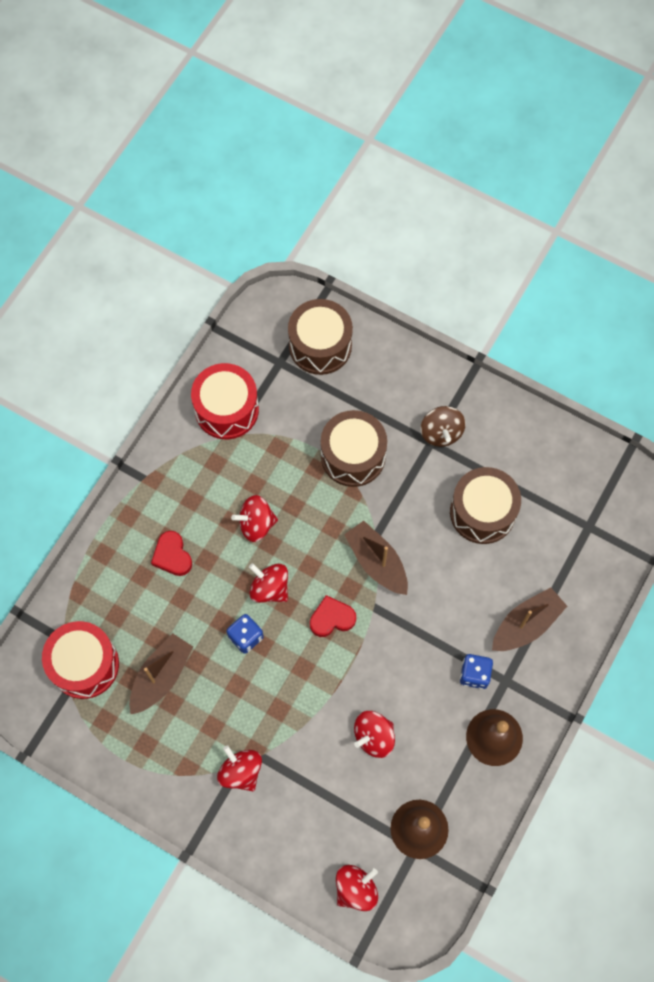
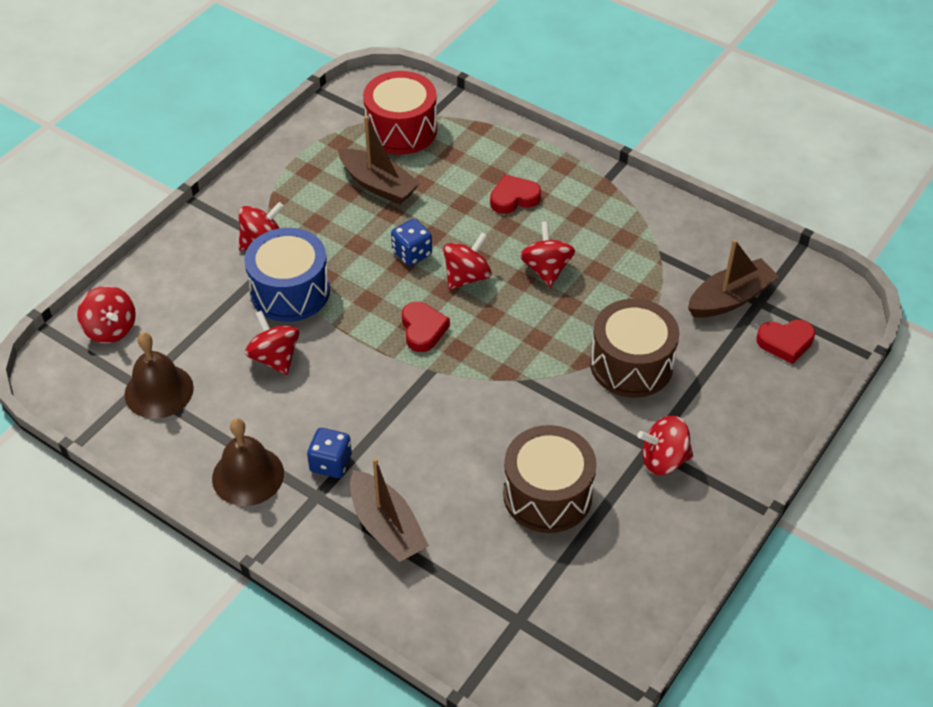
camera: 95 degrees right, 20 degrees down
(226, 409) = (693, 250): red drum -> none
(298, 736) = (290, 291): none -> blue drum
(320, 345) = (785, 342): brown drum -> red heart
(377, 562) = (488, 377): brown boat -> brown boat (730, 298)
(441, 433) = (663, 460): brown spinning top -> red spinning top

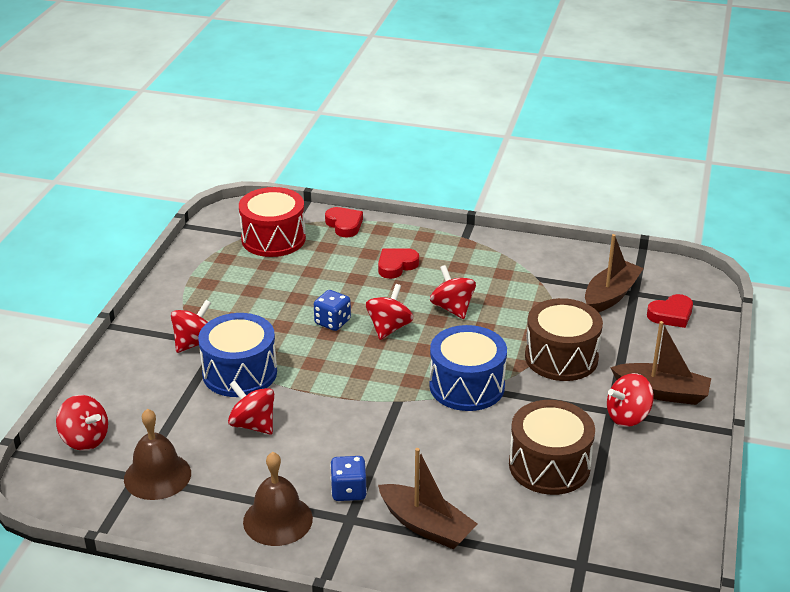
camera: 20 degrees left, 15 degrees down
(378, 185) = (275, 280): brown boat -> brown boat (661, 392)
(423, 329) = (373, 373): red heart -> red heart (344, 225)
(511, 372) = (467, 386): none -> blue drum

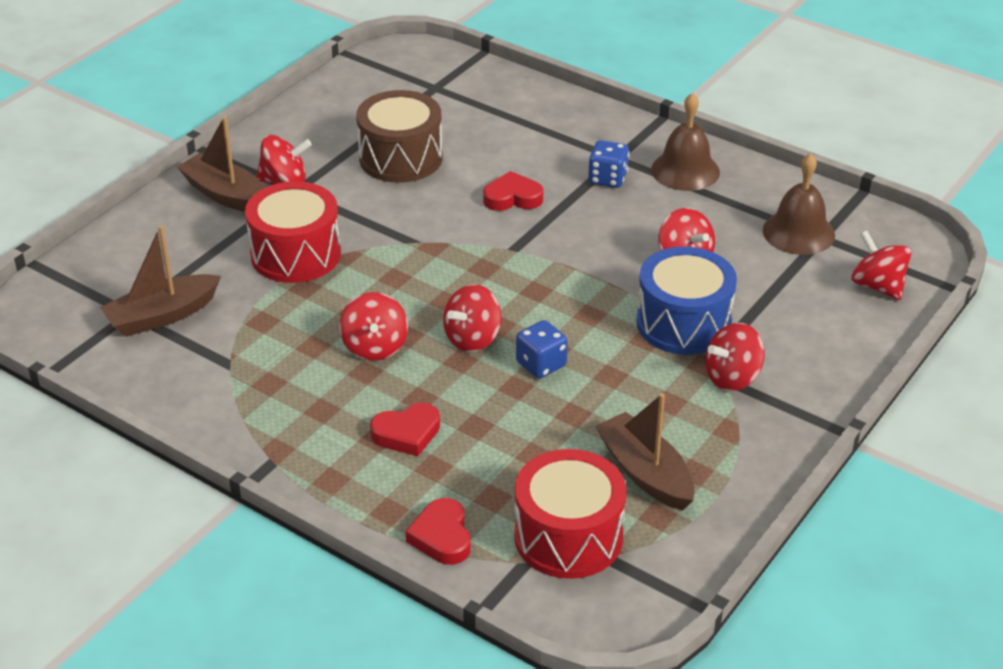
camera: 160 degrees left, 5 degrees up
(426, 526) = (549, 138): brown boat -> brown boat (645, 473)
(467, 386) = (426, 248): blue drum -> none
(561, 357) = (296, 254): brown drum -> red drum
(671, 315) = (118, 273): red heart -> red heart (512, 198)

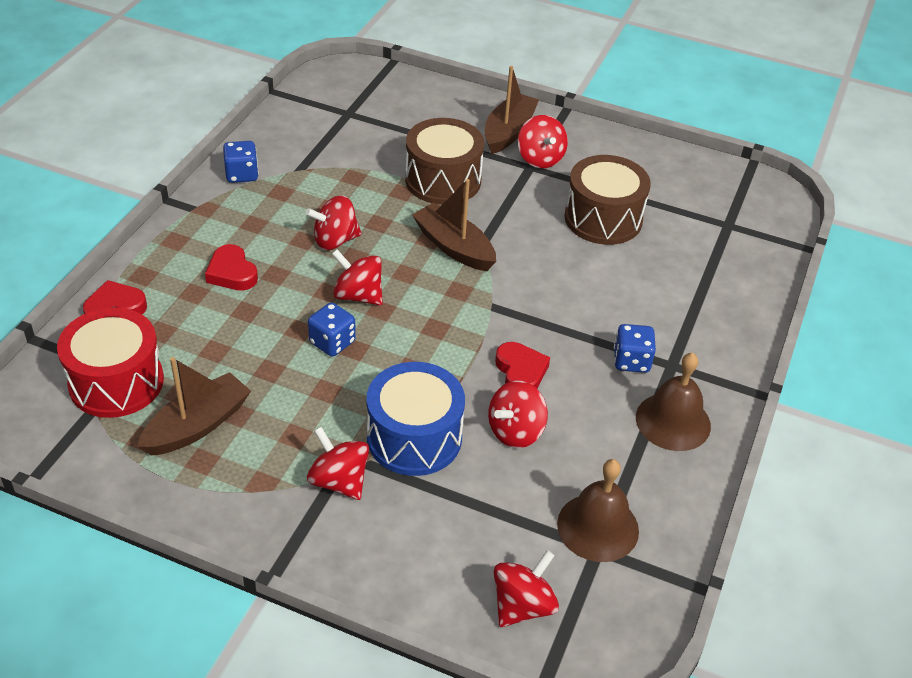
camera: 75 degrees right, 5 degrees up
(162, 316) = (348, 128): brown boat -> brown boat (454, 247)
(220, 414) = (242, 174): none -> blue dice
(296, 254) = (443, 180): red drum -> brown drum
(512, 198) = (572, 297): red heart -> red heart (520, 372)

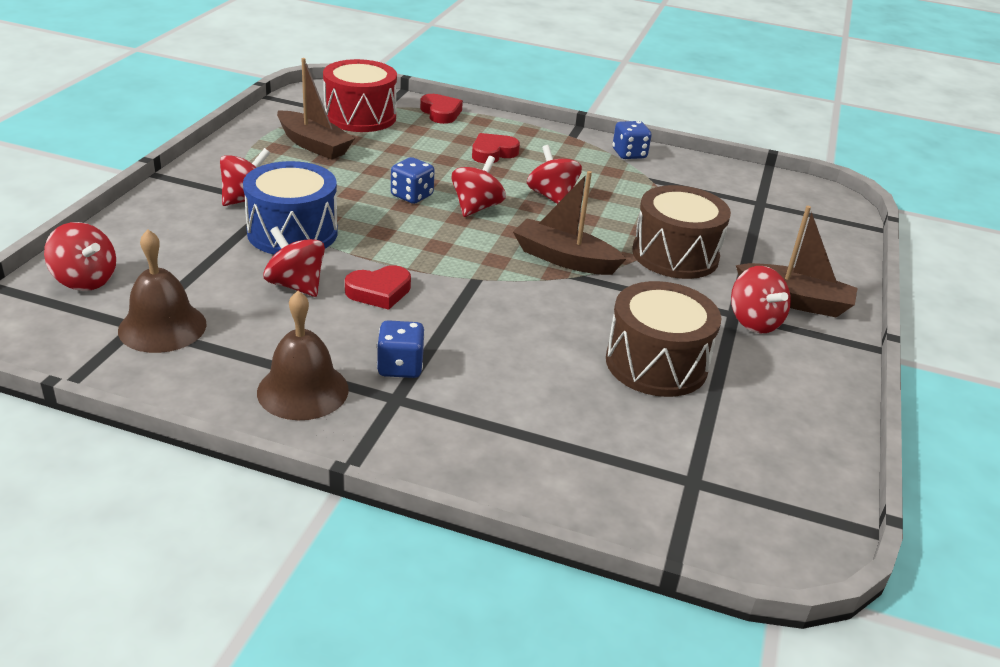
camera: 85 degrees right, 10 degrees down
(454, 247) = (564, 259): brown boat -> brown boat turned 105 degrees counterclockwise
(540, 158) = (754, 321): red spinning top -> red spinning top turned 90 degrees counterclockwise

